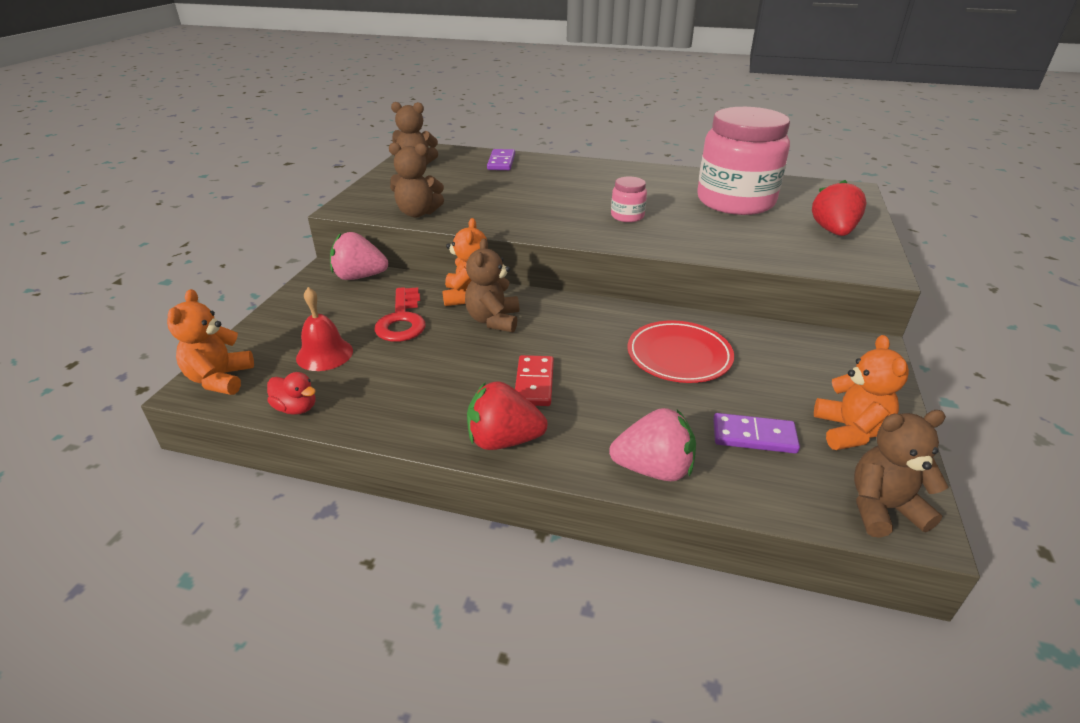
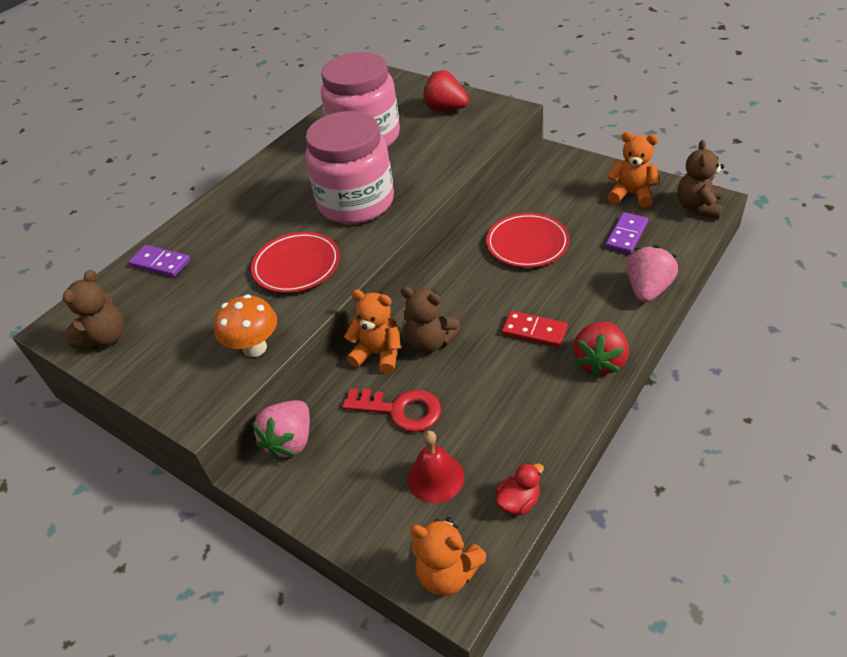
camera: 65 degrees left, 10 degrees up
(418, 213) = (254, 348): brown teddy bear -> orange mushroom
(523, 209) = (297, 266): none -> red plate
(627, 216) = (356, 202): pink jar -> pink jar, size x2.42

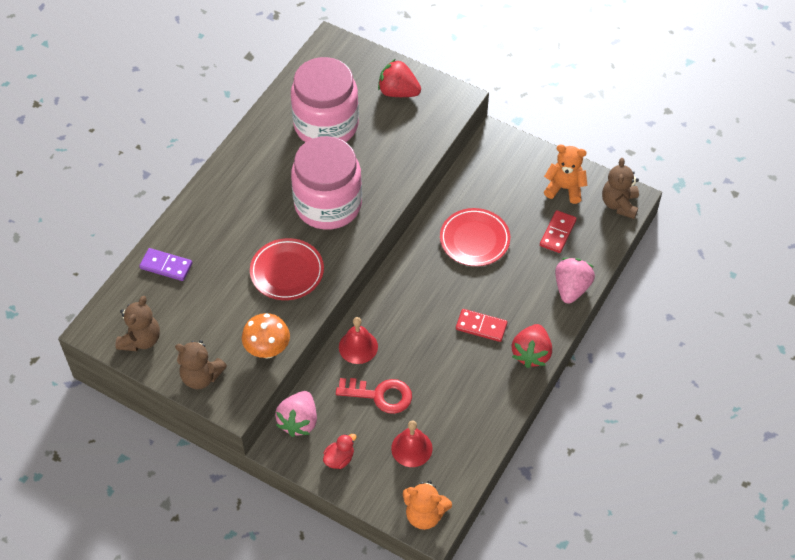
camera: 10 degrees left, 10 degrees up
(379, 354) = (358, 346): orange teddy bear -> red bell
(430, 342) = (399, 335): brown teddy bear -> brown teddy bear (201, 376)
(518, 501) = (471, 465): red duck -> red duck (339, 459)
(626, 235) = (557, 233): purple domino -> red domino

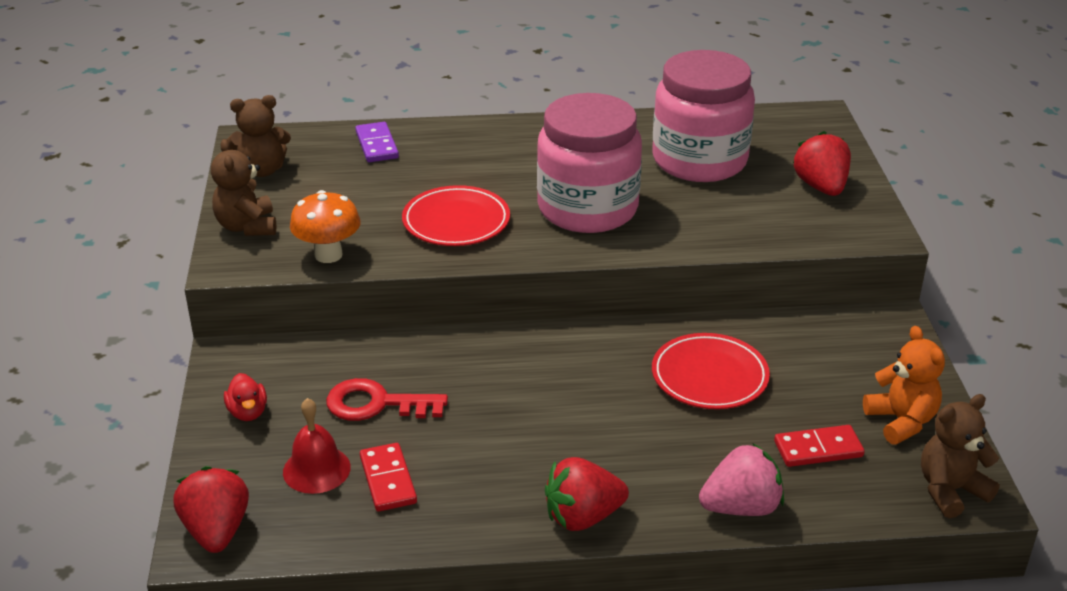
camera: 55 degrees right, 20 degrees down
(299, 421) = (277, 355): pink strawberry -> none
(339, 459) = (248, 412): red duck -> red duck turned 60 degrees clockwise
(358, 346) = (433, 353): red bell -> none
(380, 395) = (376, 404): red key -> red key turned 120 degrees clockwise
(425, 514) = (216, 531): orange teddy bear -> red strawberry
(481, 326) = (576, 446): red domino -> red domino (388, 480)

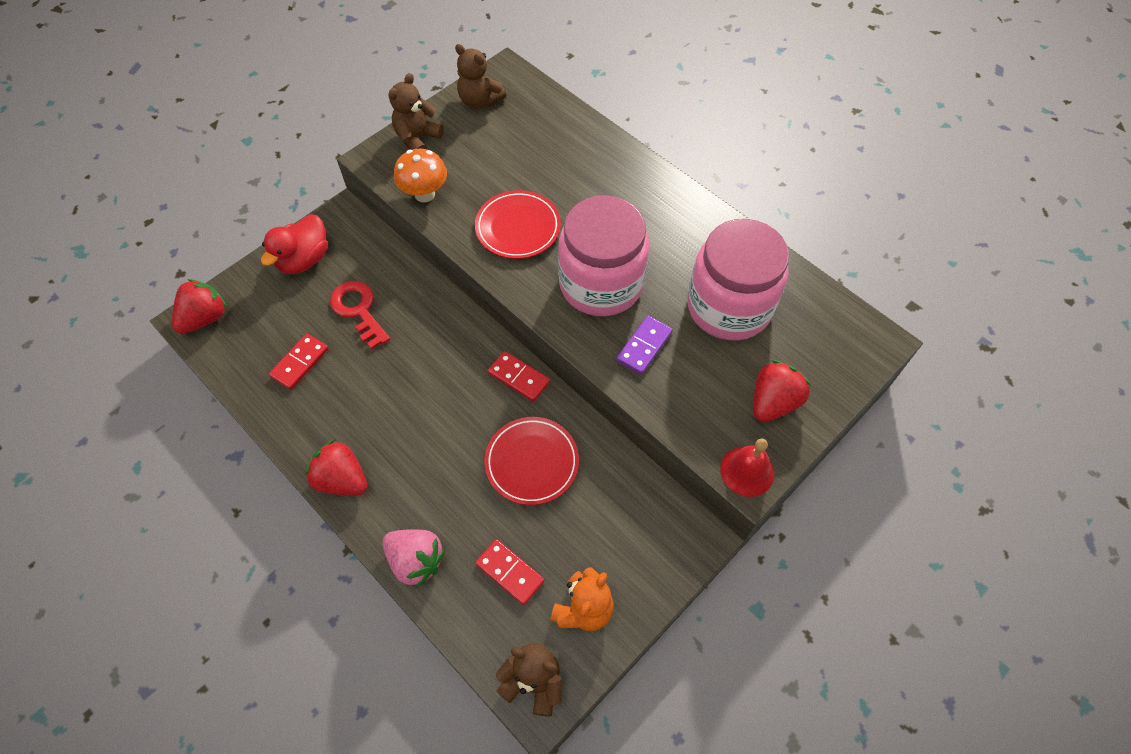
camera: 50 degrees right, 25 degrees up
(248, 412) = (304, 259): red duck -> red duck, size x1.74
(316, 469) = (283, 324): red bell -> red bell (747, 471)
(376, 145) = (562, 130): purple domino -> purple domino (644, 346)
(602, 338) = (519, 377): none -> red domino

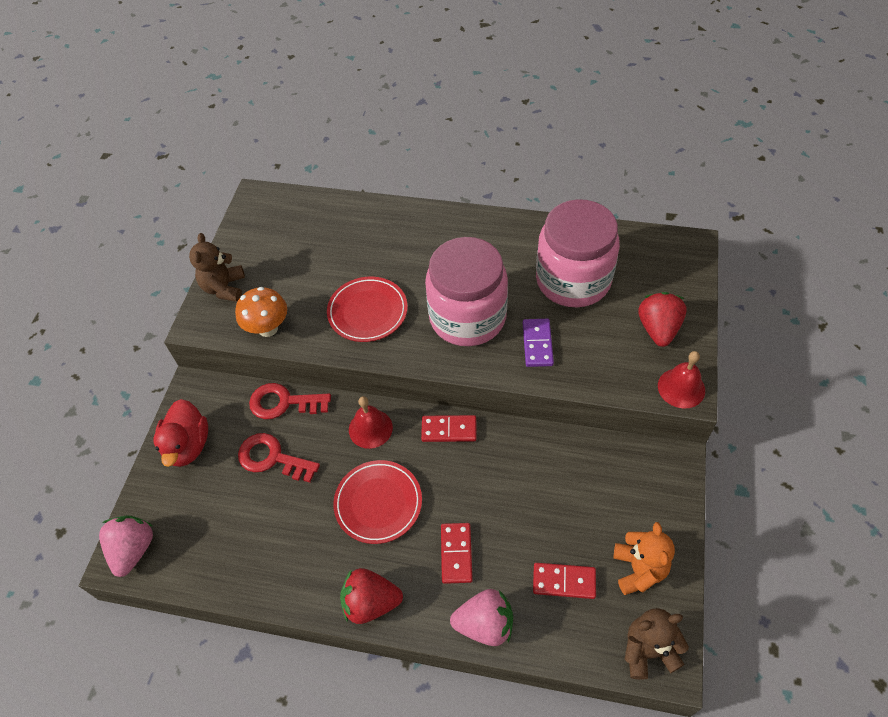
camera: 30 degrees left, 5 degrees down
(205, 318) = (133, 550): red strawberry -> pink strawberry
(300, 363) = (255, 532): red domino -> red domino (456, 554)
(403, 269) = (283, 402): none -> red key
(454, 335) = (370, 428): none -> red bell
(480, 101) = (254, 231): brown teddy bear -> none
(532, 462) = (512, 487): red plate -> red plate (378, 503)

